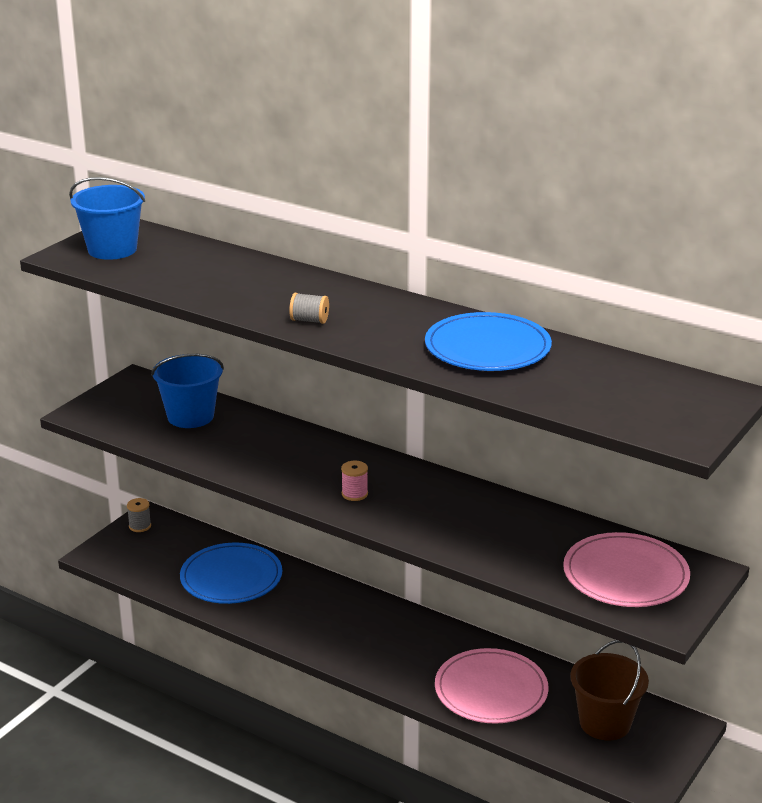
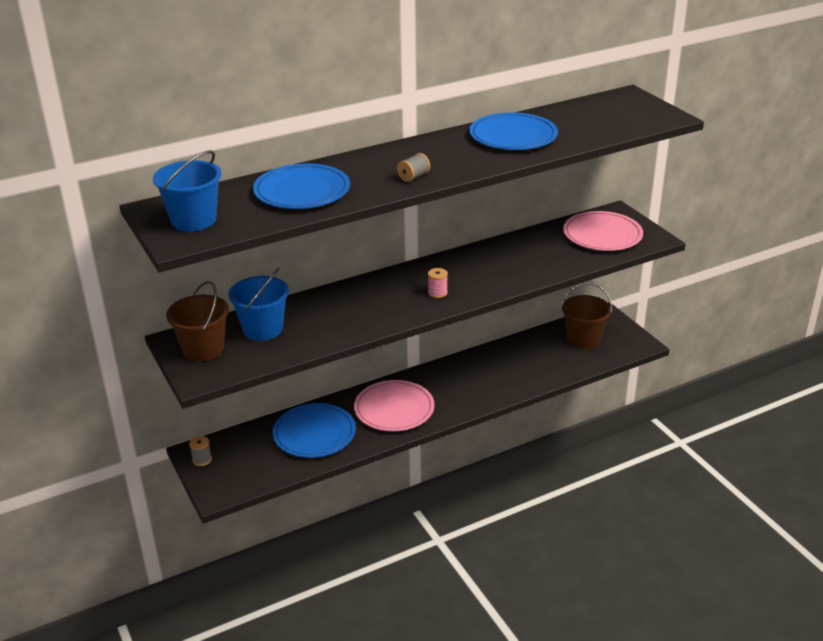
camera: 60 degrees left, 5 degrees up
(130, 399) = (203, 349): none -> brown bucket
(219, 276) = (302, 191): none -> blue plate
(491, 690) = (525, 367): pink plate -> pink plate (394, 409)

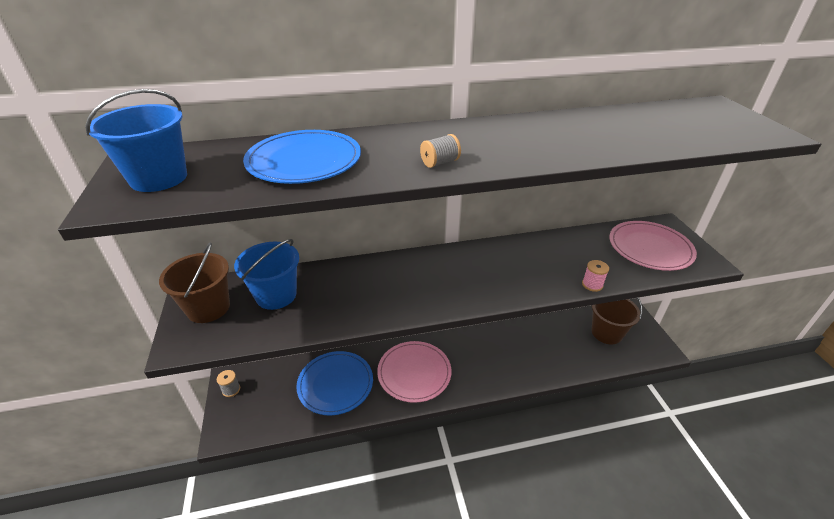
camera: 15 degrees right, 5 degrees up
(437, 293) = (463, 286): pink spool -> pink spool (592, 285)
(513, 136) = (575, 131): blue plate -> none

